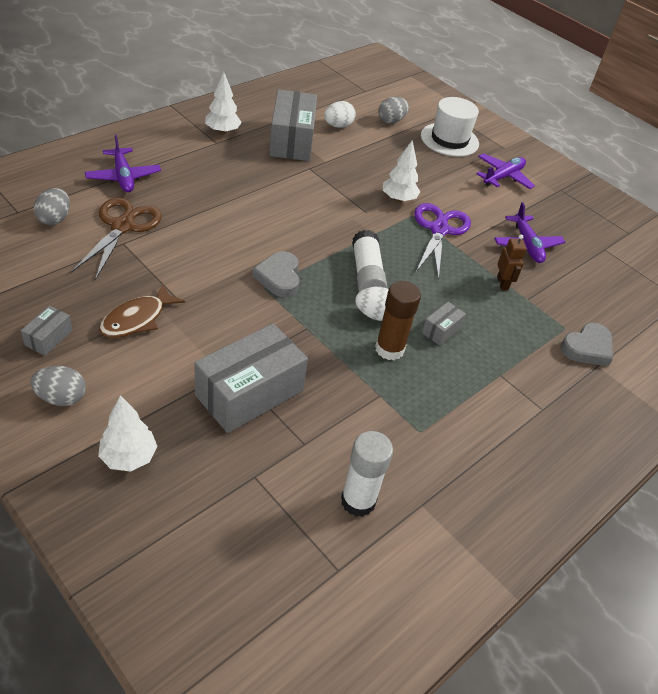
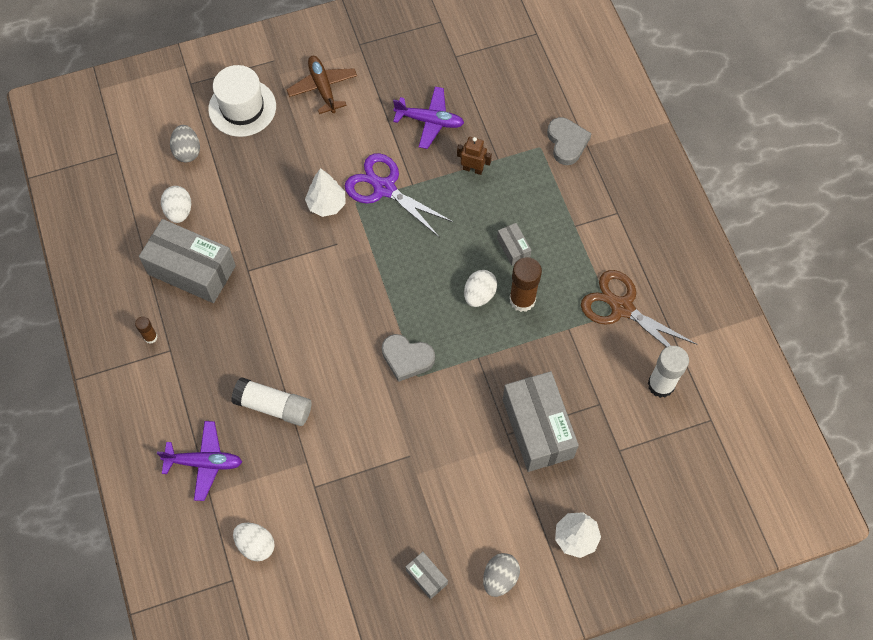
camera: 60 degrees left, 20 degrees up
(55, 219) = (256, 545): grey egg -> white egg
(122, 226) = (288, 481): brown scissors -> brown scissors (622, 308)
(137, 319) = (425, 497): brown fish -> none
(222, 131) = (150, 337): white tree -> brown glue stick
(366, 274) = (426, 280): white glue stick -> white glue stick (274, 406)
(503, 177) = (323, 88): purple plane -> brown plane

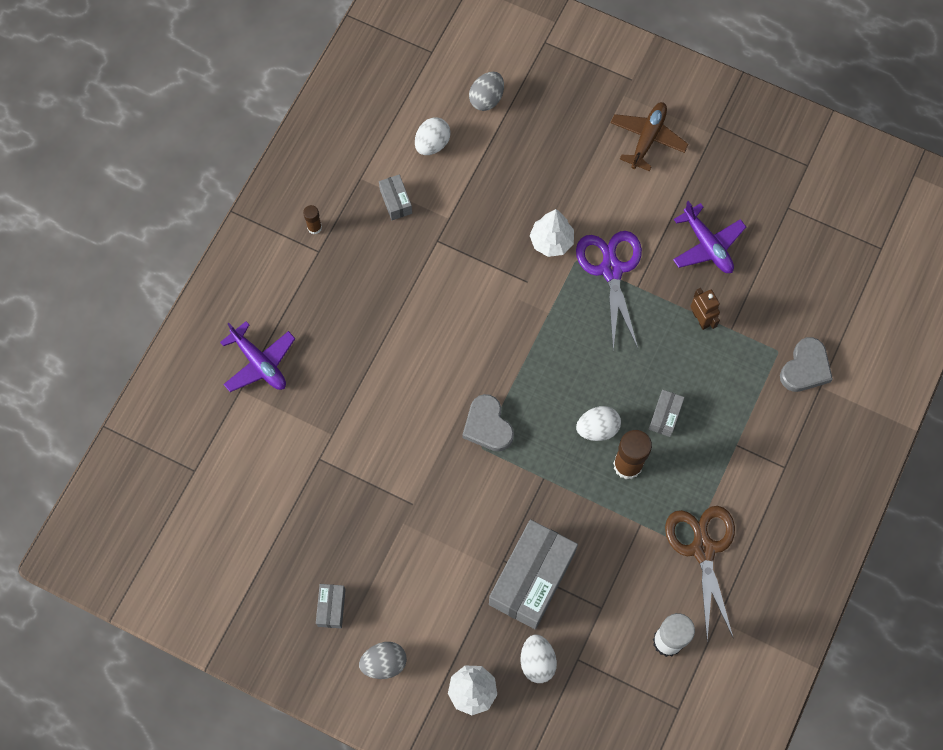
camera: 45 degrees right, 5 degrees up
(192, 270) = (396, 201): grey box -> grey box, size x0.45
(242, 108) = (565, 99): white hat -> none
(256, 545) = (235, 461): white egg -> white egg (537, 661)
(274, 406) = (351, 368): white glue stick -> none

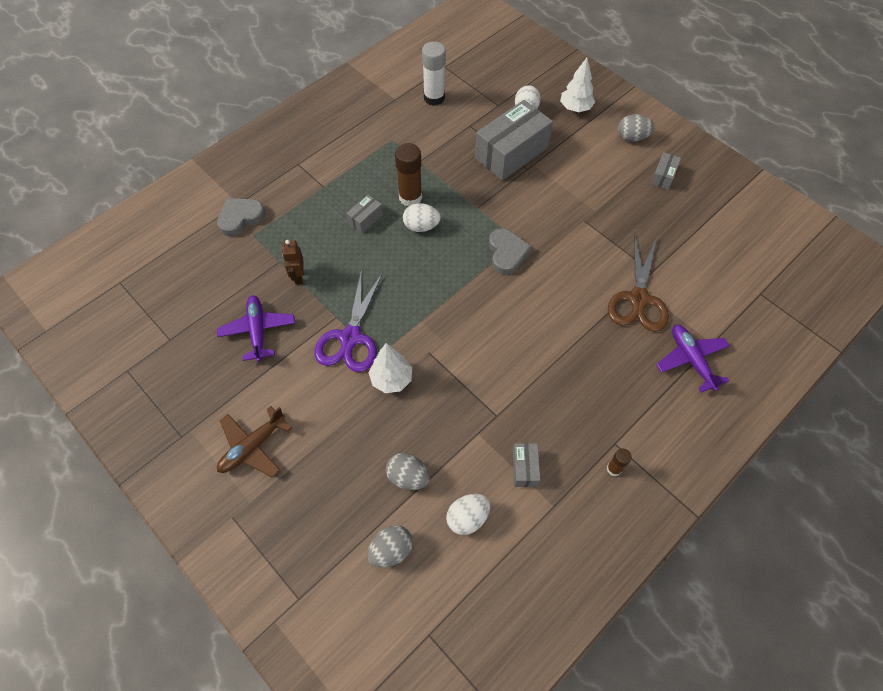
camera: 160 degrees left, 10 degrees down
(497, 159) = (408, 477): none -> grey egg
(703, 549) = (383, 136): brown scissors -> brown scissors (638, 299)

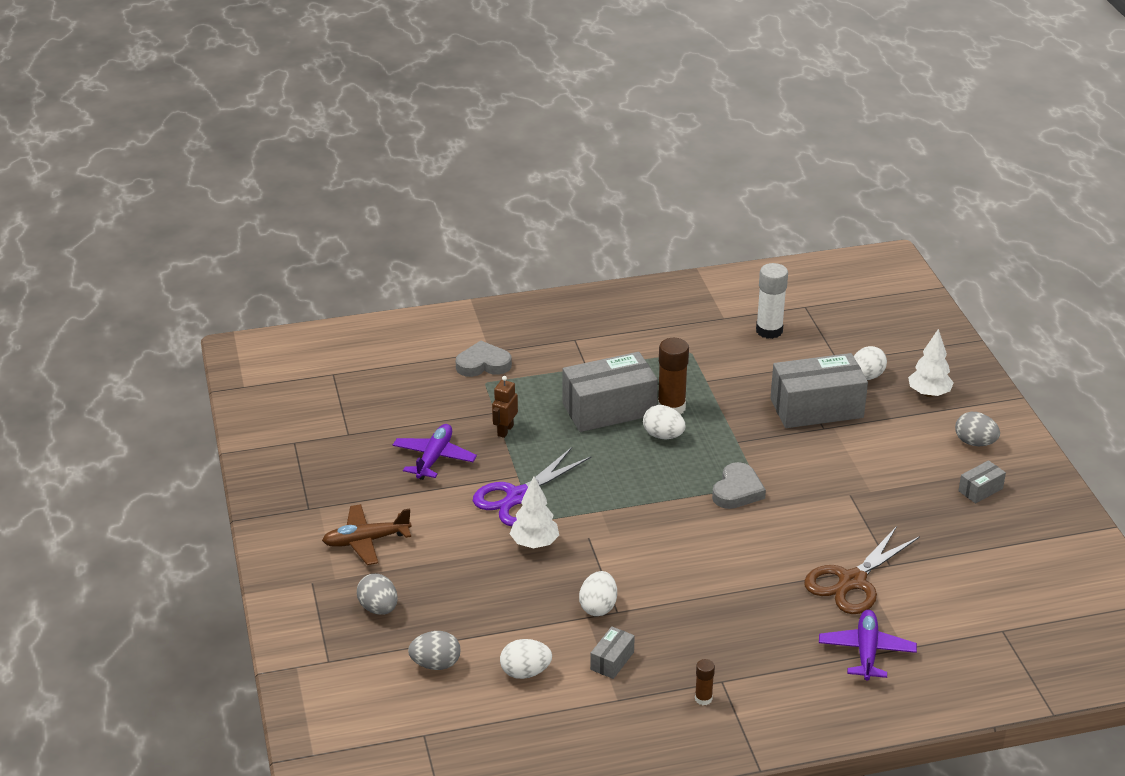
camera: 30 degrees right, 25 degrees down
(365, 219) = (609, 409): grey box -> grey box, size x2.21
(408, 477) = (492, 620): grey egg -> grey egg (378, 608)
(480, 418) = (598, 607): none -> white egg

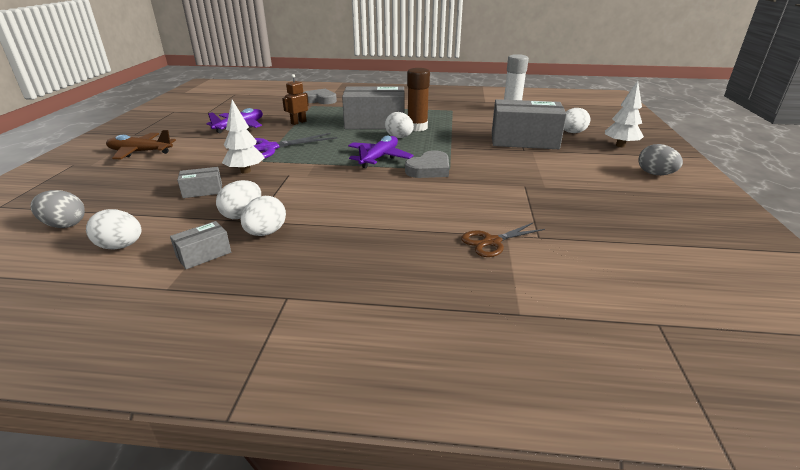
camera: 20 degrees right, 5 degrees down
(378, 608) = (87, 184): grey egg -> none
(643, 623) = (266, 233): none -> white egg
(703, 699) = (249, 310): brown glue stick -> none
(852, 581) = (492, 242): brown scissors -> brown scissors, size x0.59
(866, 652) = (470, 307): purple plane -> purple plane (379, 158)
(980, 490) = (654, 202): grey box -> grey box (202, 191)

